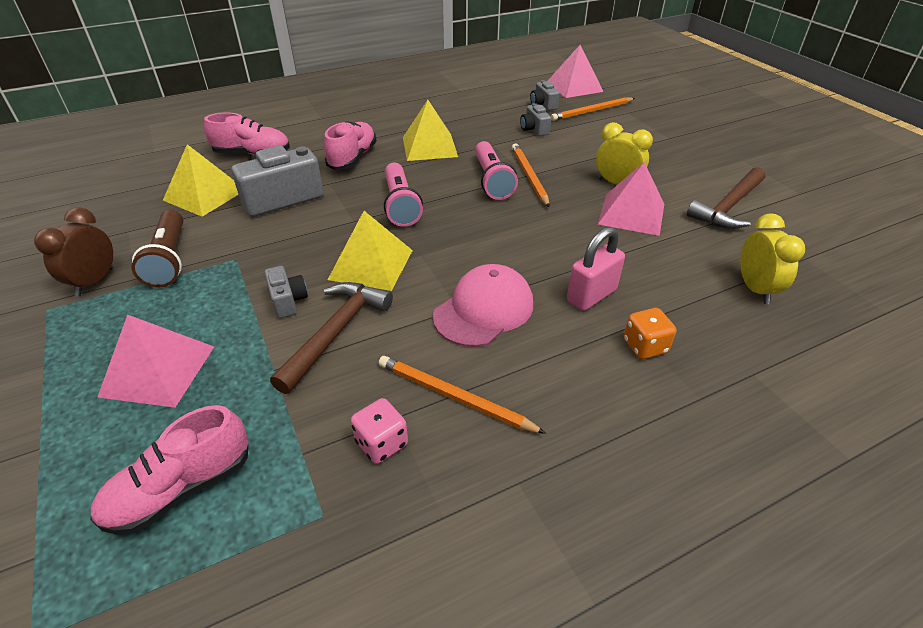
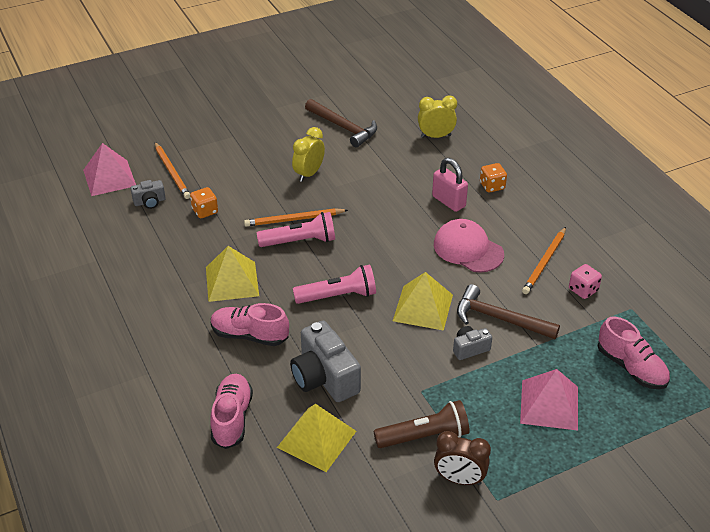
camera: 90 degrees left, 0 degrees up
(534, 129) = (205, 211): grey camera -> orange dice
(631, 213) = (352, 172): pink pyramid -> none

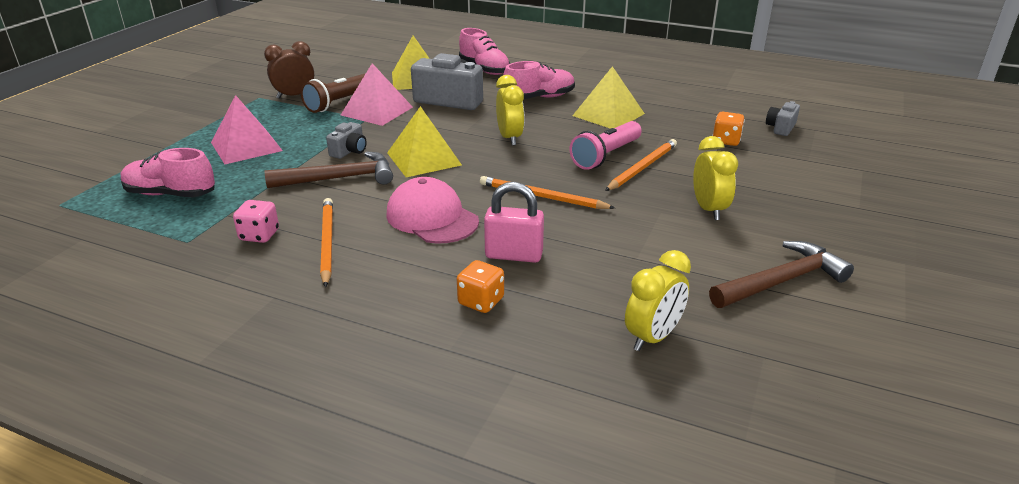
camera: 140 degrees right, 10 degrees down
(109, 178) = (852, 127): pink pyramid -> pink pyramid (377, 111)
(172, 172) = (822, 153): orange pencil -> orange pencil (542, 197)
(338, 296) = (510, 138): pink flashlight -> yellow clock
(343, 127) = (782, 281): brown hammer -> brown hammer turned 150 degrees clockwise
(468, 249) = (432, 218): pink cap -> pink cap turned 135 degrees counterclockwise

